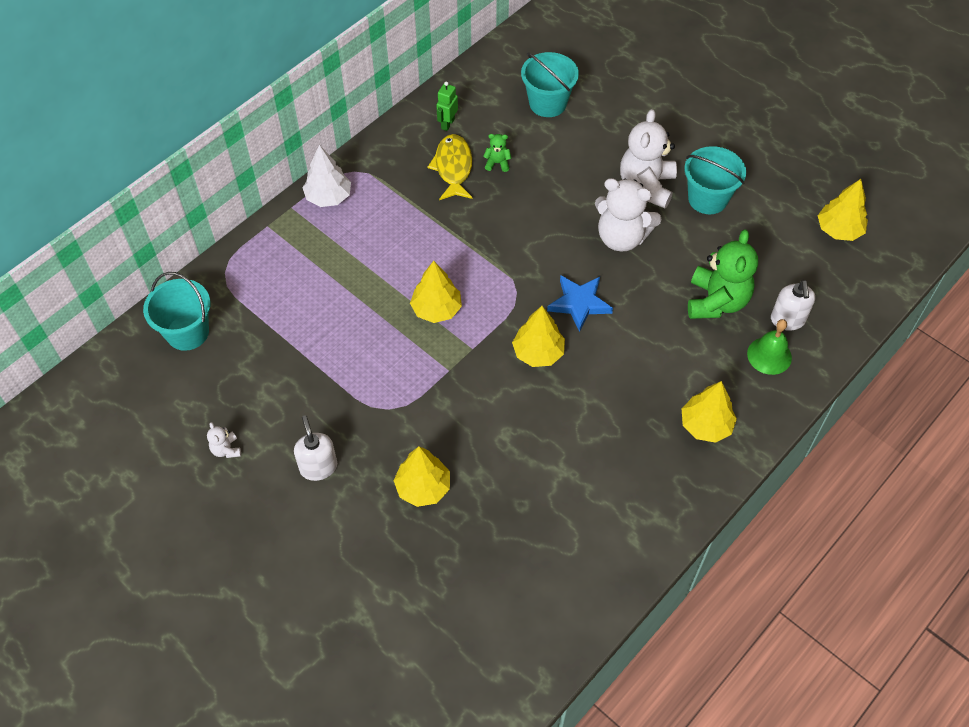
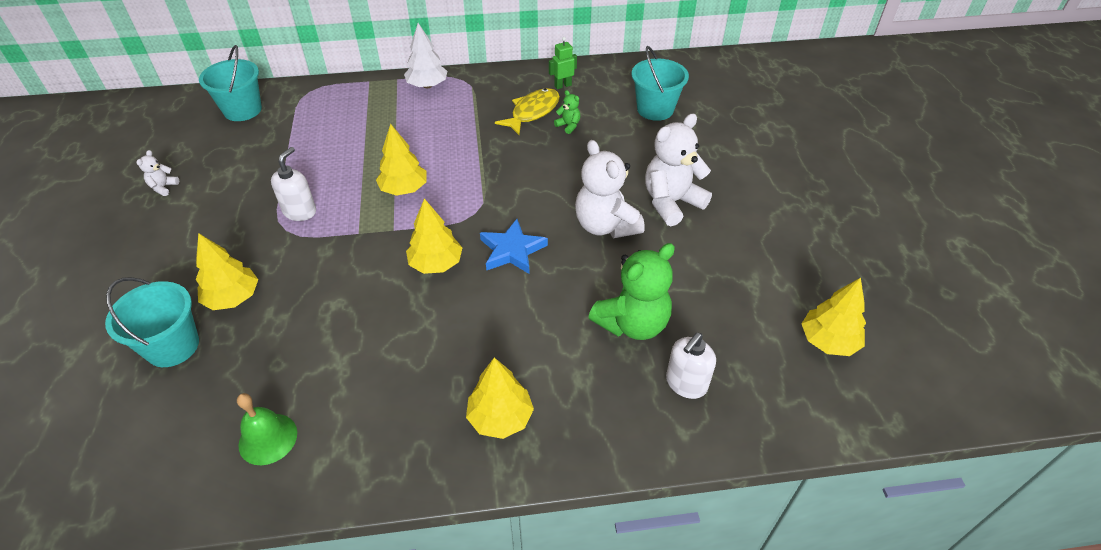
camera: 40 degrees right, 10 degrees down
(318, 467) = (194, 235): white soap dispenser -> white soap dispenser (300, 211)
(707, 199) = (717, 241): turquoise bucket -> turquoise bucket (172, 346)
(769, 355) = (632, 402): green bell -> green bell (268, 438)

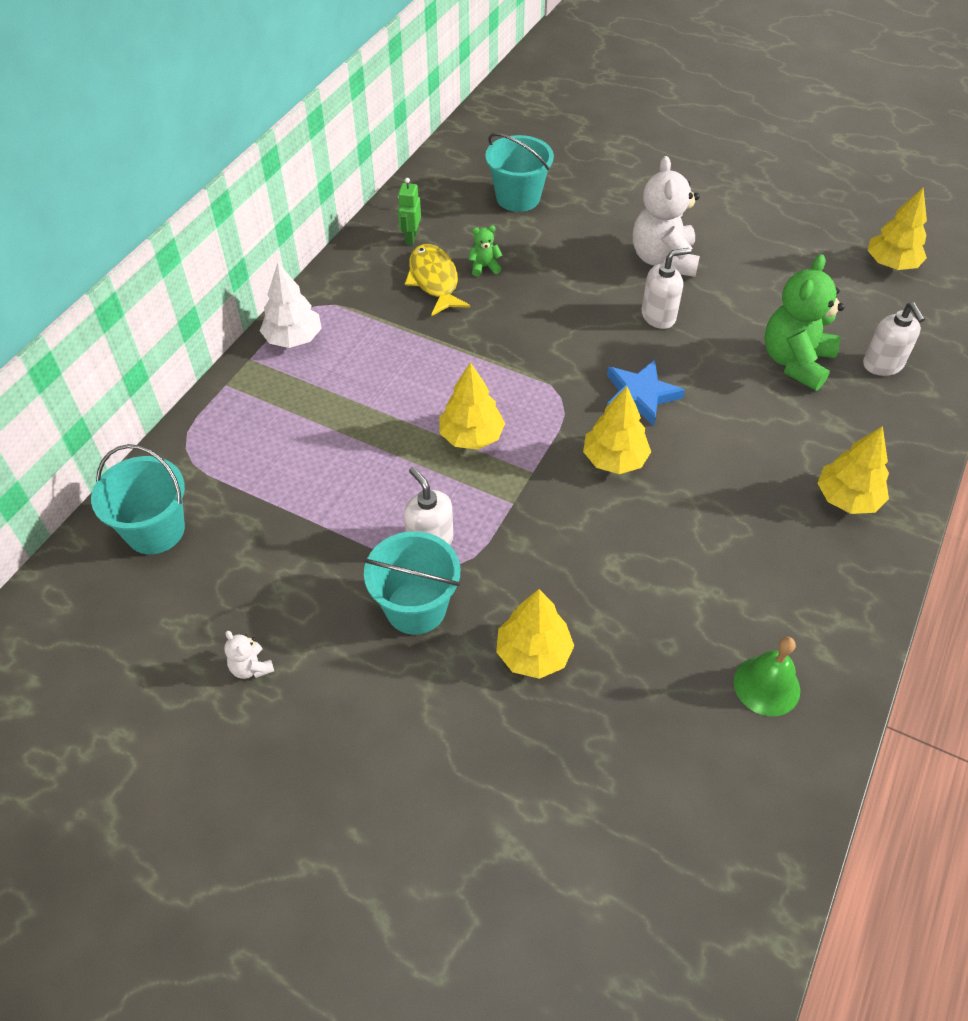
camera: 55 degrees left, 5 degrees up
(172, 346) = (572, 736): turquoise bucket -> turquoise bucket (416, 608)
(605, 226) = (658, 316): white teddy bear -> white soap dispenser
(632, 323) = (795, 362): green teddy bear -> green teddy bear turned 150 degrees counterclockwise

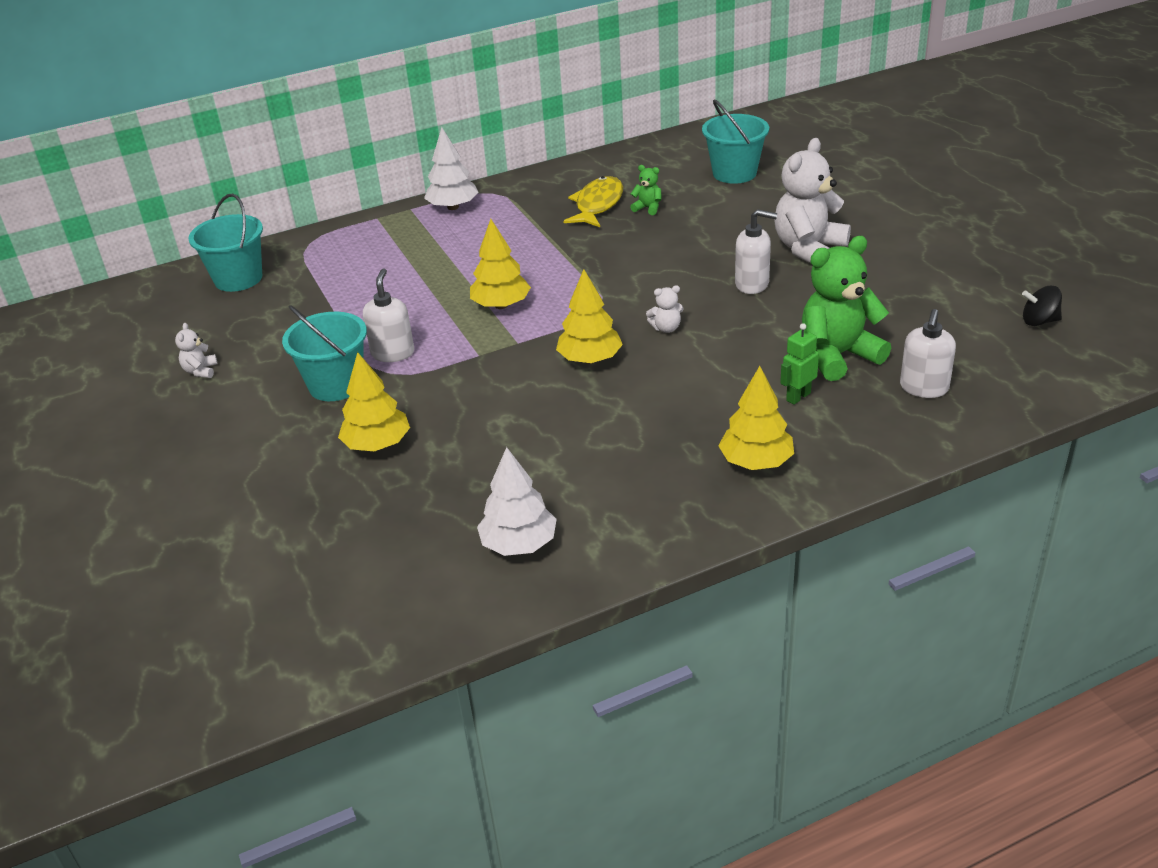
camera: 40 degrees right, 15 degrees down
(411, 237) = (614, 174): green robot -> green robot (798, 396)
(640, 395) = (666, 328): blue star -> white teddy bear
(766, 685) = (519, 544): green bell -> white tree
(891, 264) = (1039, 321): yellow tree -> black spinning top

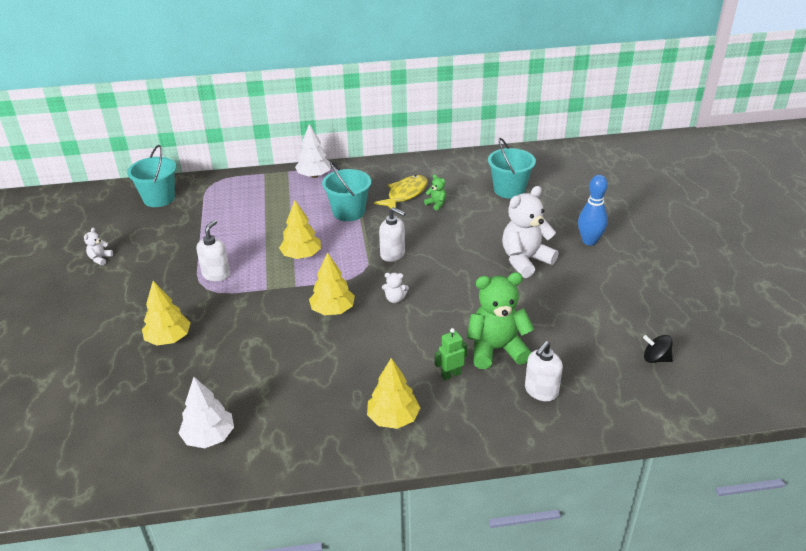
camera: 15 degrees right, 0 degrees up
(336, 385) = (170, 289): turquoise bucket -> turquoise bucket (348, 212)
(752, 284) = (471, 279): white soap dispenser -> white soap dispenser (393, 254)
(876, 211) = (589, 241): none -> blue bowling pin

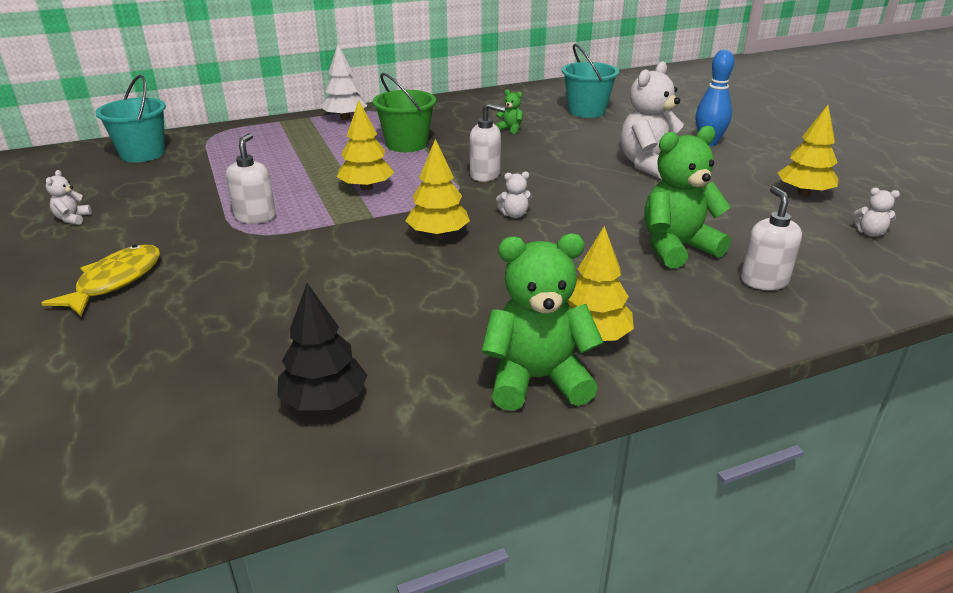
camera: 15 degrees left, 5 degrees down
(169, 339) = (210, 292): yellow tree -> yellow tree (804, 193)
(209, 437) = (324, 400): white tree -> black tree
(341, 445) = (537, 379): none -> green teddy bear
(348, 212) = (406, 144): turquoise bucket -> green bucket
(405, 194) = (467, 124): yellow fish -> yellow fish (115, 281)
(451, 375) = (637, 279): green robot -> none
(541, 391) = (763, 281): white soap dispenser -> white soap dispenser turned 150 degrees clockwise
(655, 359) = (870, 233): black spinning top -> white teddy bear

